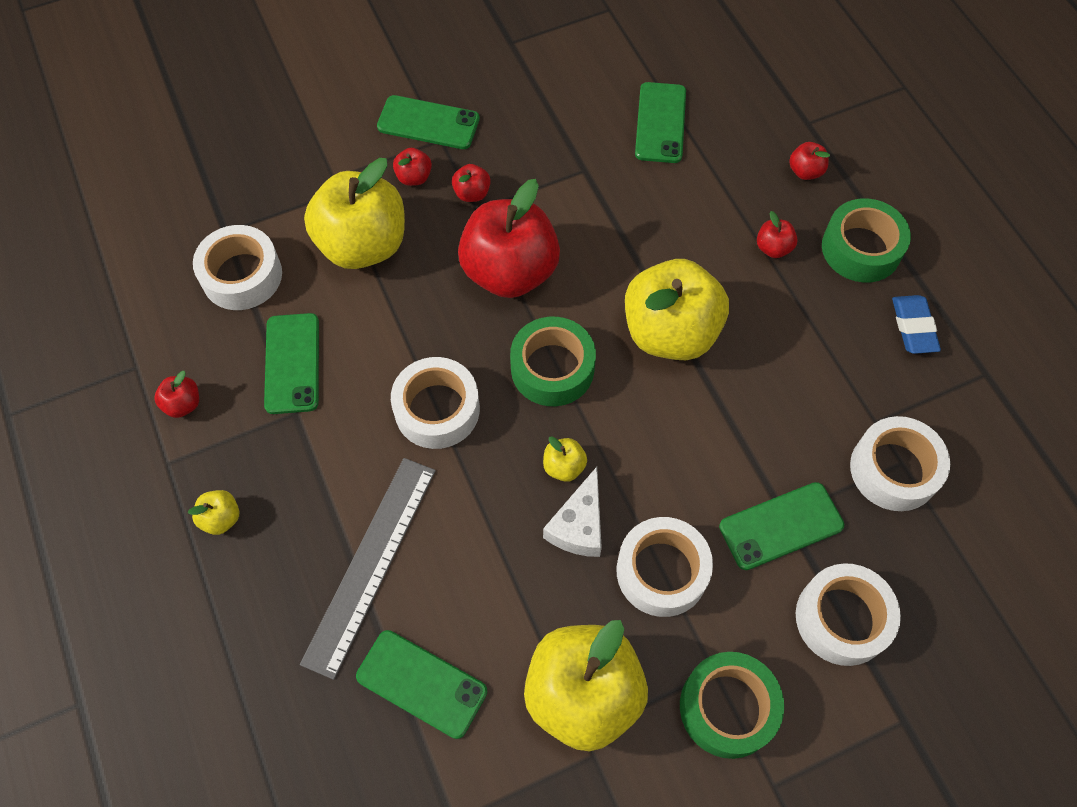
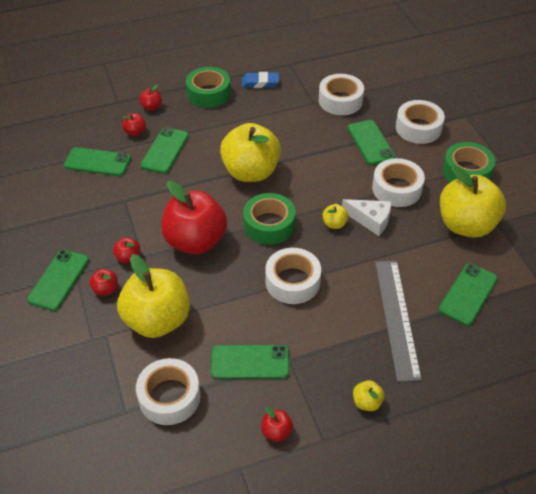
camera: 85 degrees left, 15 degrees down
(370, 563) = (396, 318): grey ruler -> grey ruler turned 60 degrees clockwise
(701, 205) = (165, 150): none -> green phone
(773, 248) = (201, 125): red apple -> red apple (135, 132)

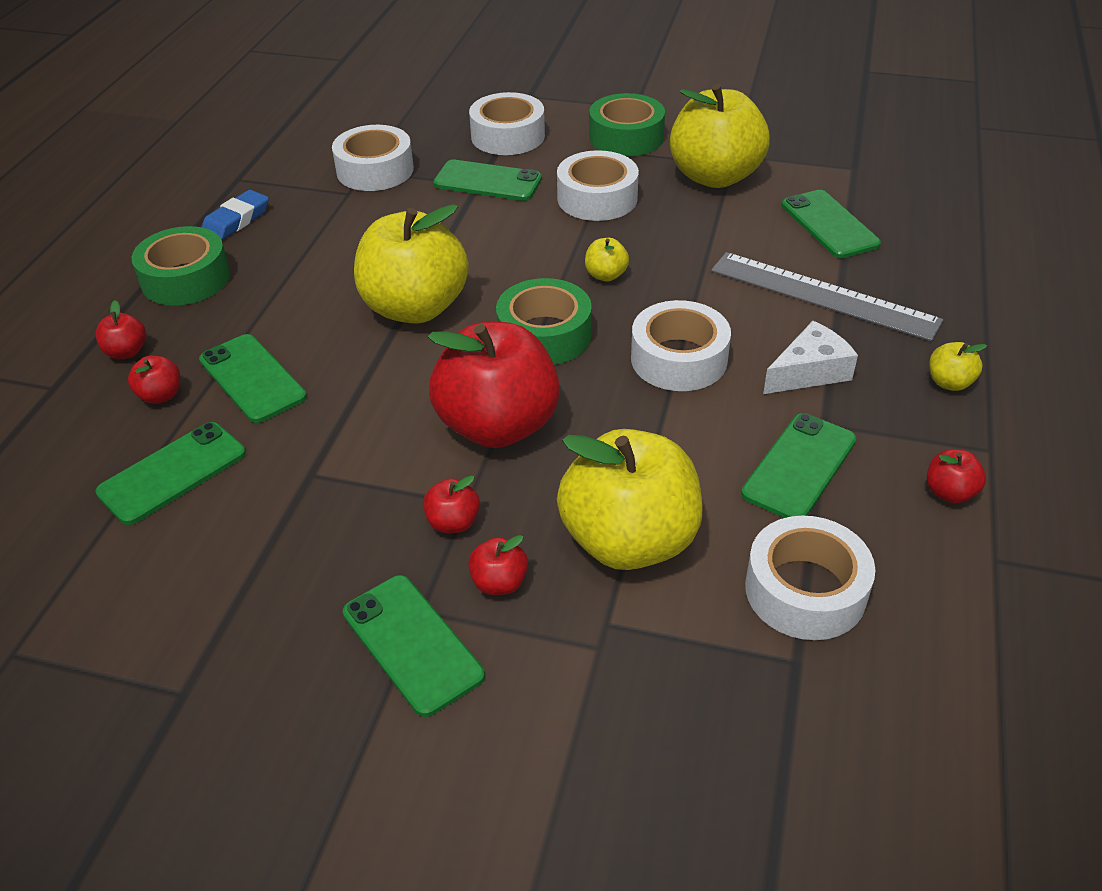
camera: 55 degrees left, 5 degrees down
(370, 220) = (631, 242): white cheese -> white cheese (809, 372)

